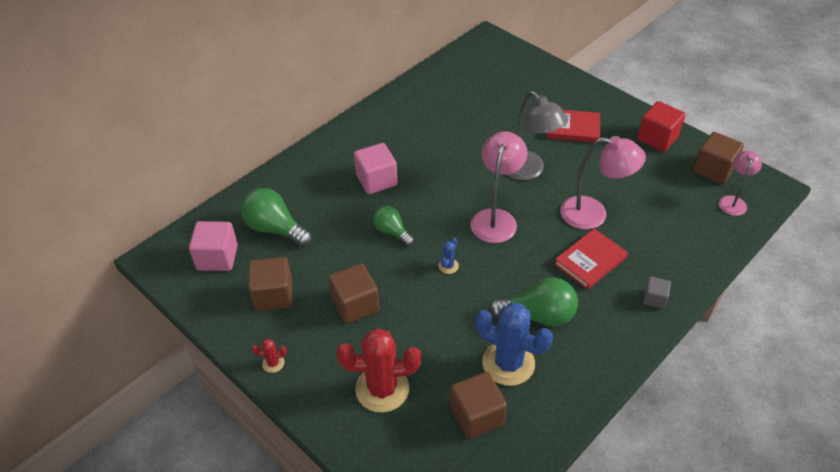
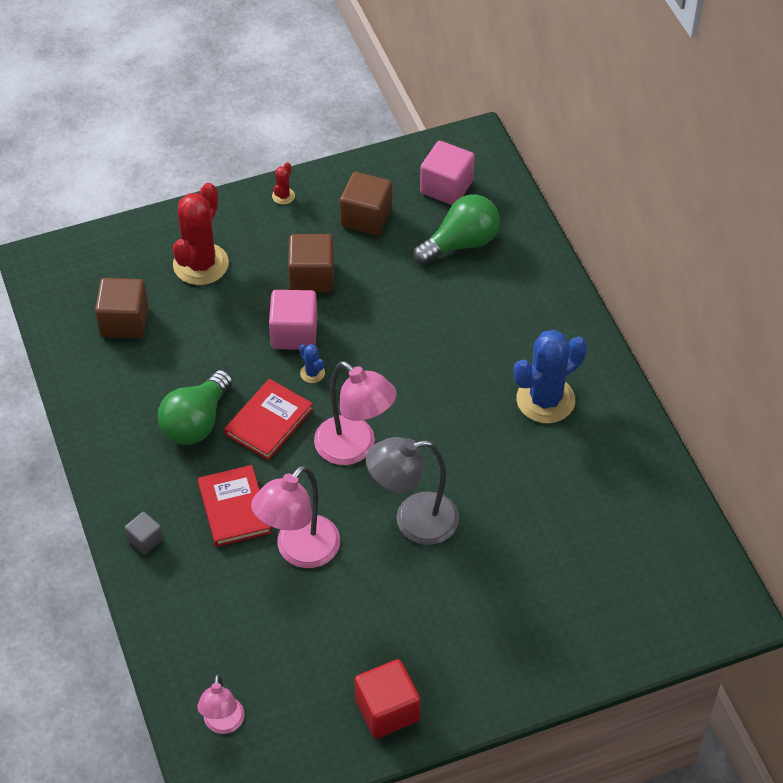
camera: 115 degrees right, 5 degrees up
(376, 180) = (486, 358): pink cube -> pink cube (294, 333)
(392, 232) = (393, 342): green light bulb -> none
(508, 363) = (160, 370): blue cactus -> blue cactus (545, 400)
(572, 128) = (465, 615): red book -> red book (269, 422)
(713, 170) = (289, 740): brown cube -> none
(733, 201) = (223, 724): pink lamp -> pink lamp turned 45 degrees clockwise

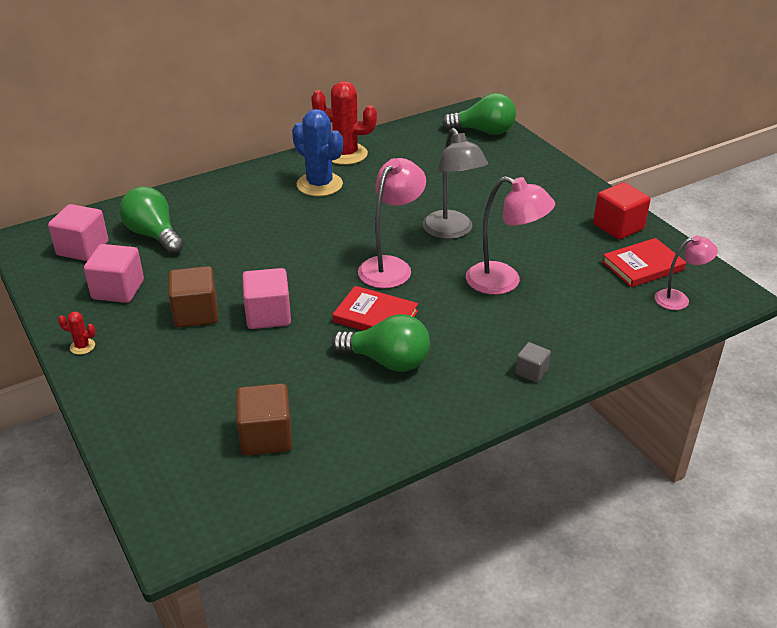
camera: 100 degrees left, 15 degrees down
(201, 264) = (179, 391): red cactus -> red cactus (345, 154)
(234, 508) = (476, 323): red book -> red book (643, 266)
(312, 373) = (314, 298): blue cactus -> none
(366, 217) = (118, 290): brown cube -> pink cube
(670, 613) = (483, 131): none -> green light bulb

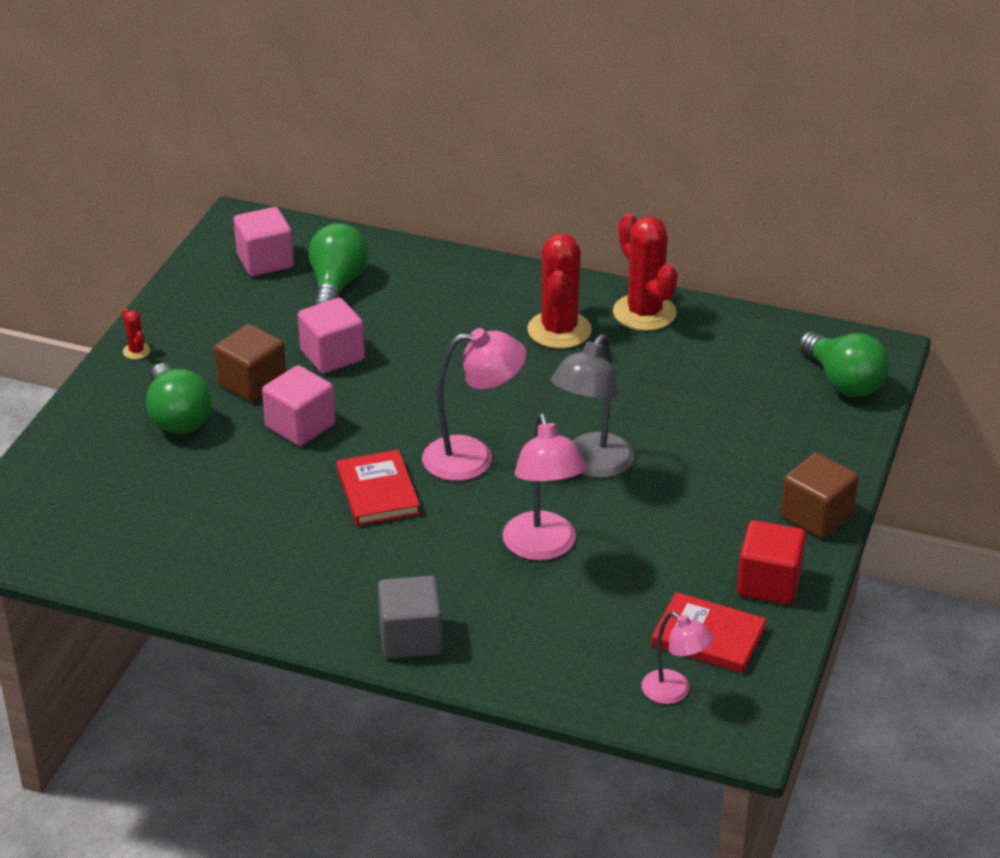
camera: 50 degrees right, 0 degrees up
(118, 290) = (232, 319): pink cube -> pink cube (332, 355)
(266, 437) = (138, 521): brown cube -> brown cube (816, 516)
(319, 185) = (559, 330): blue cactus -> red cactus
(387, 361) = (318, 536): green light bulb -> green light bulb (178, 417)
(531, 372) = (410, 638): grey cube -> grey cube, size x1.78

